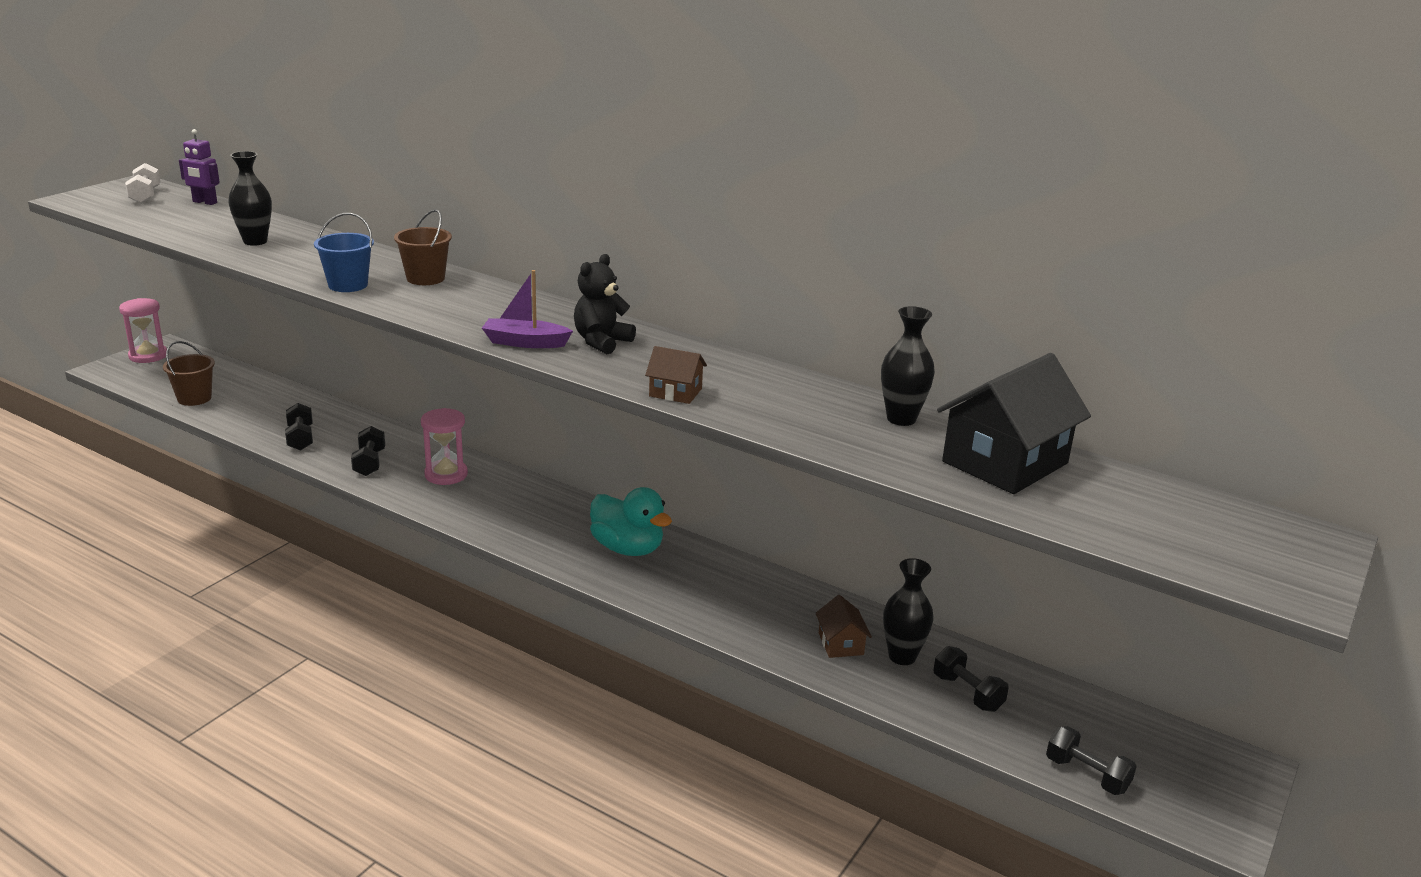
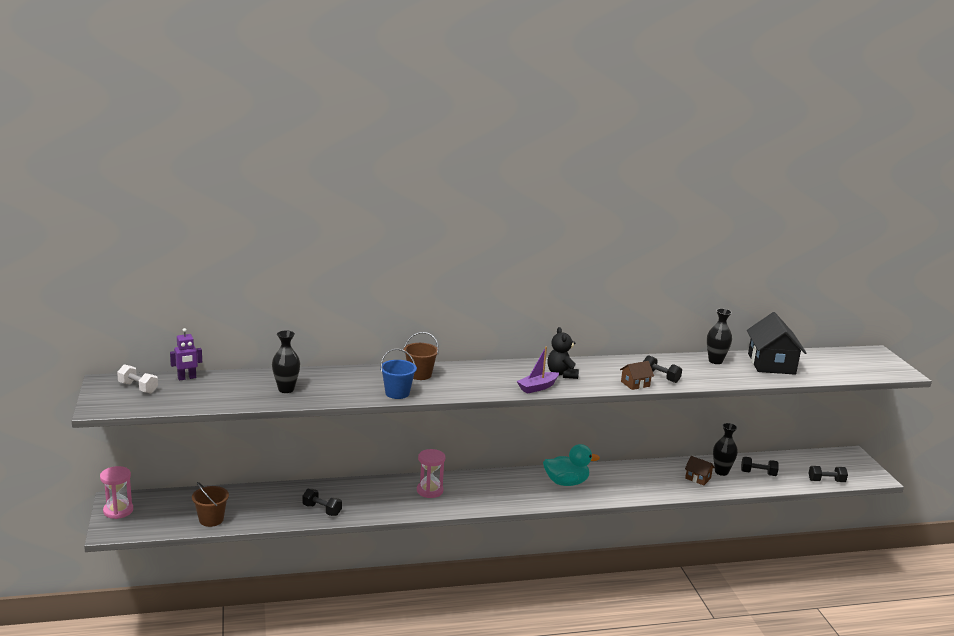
camera: 45 degrees left, 5 degrees down
(369, 463) = (383, 504): black dumbbell -> black dumbbell (660, 377)

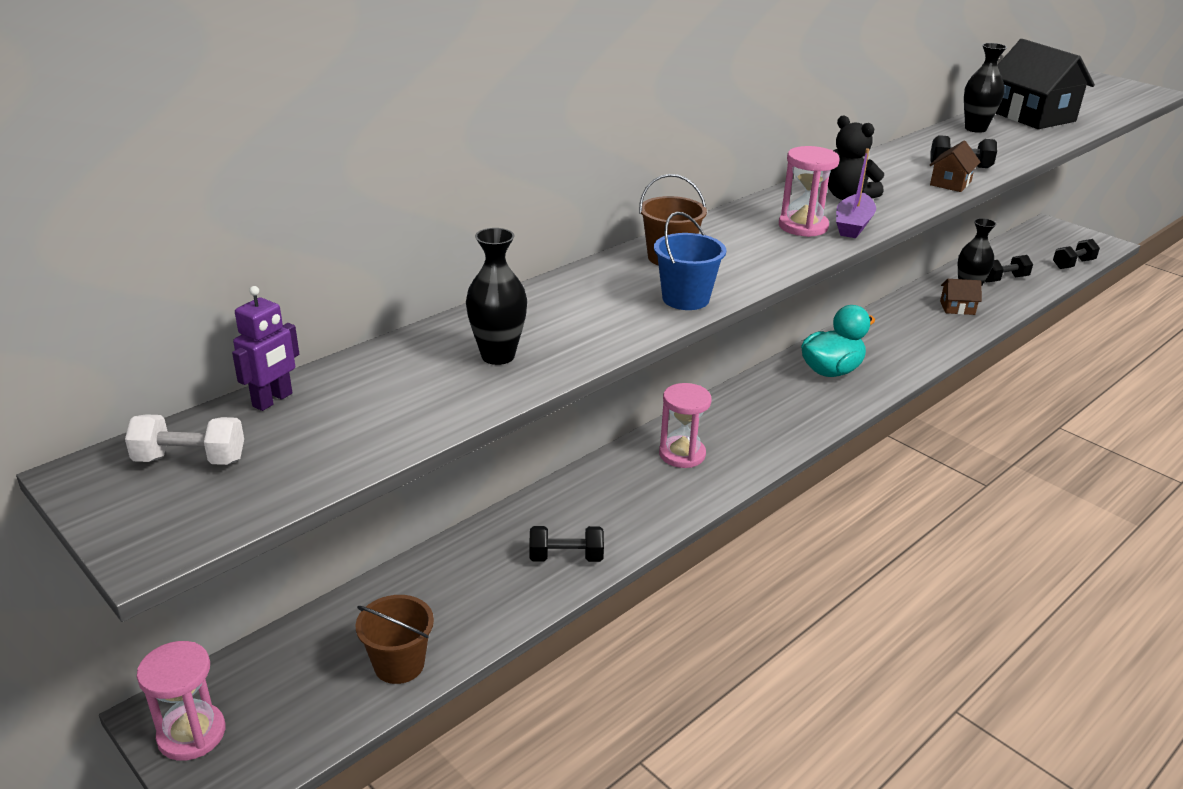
camera: 30 degrees left, 10 degrees up
(510, 380) = (803, 226): none -> pink hourglass

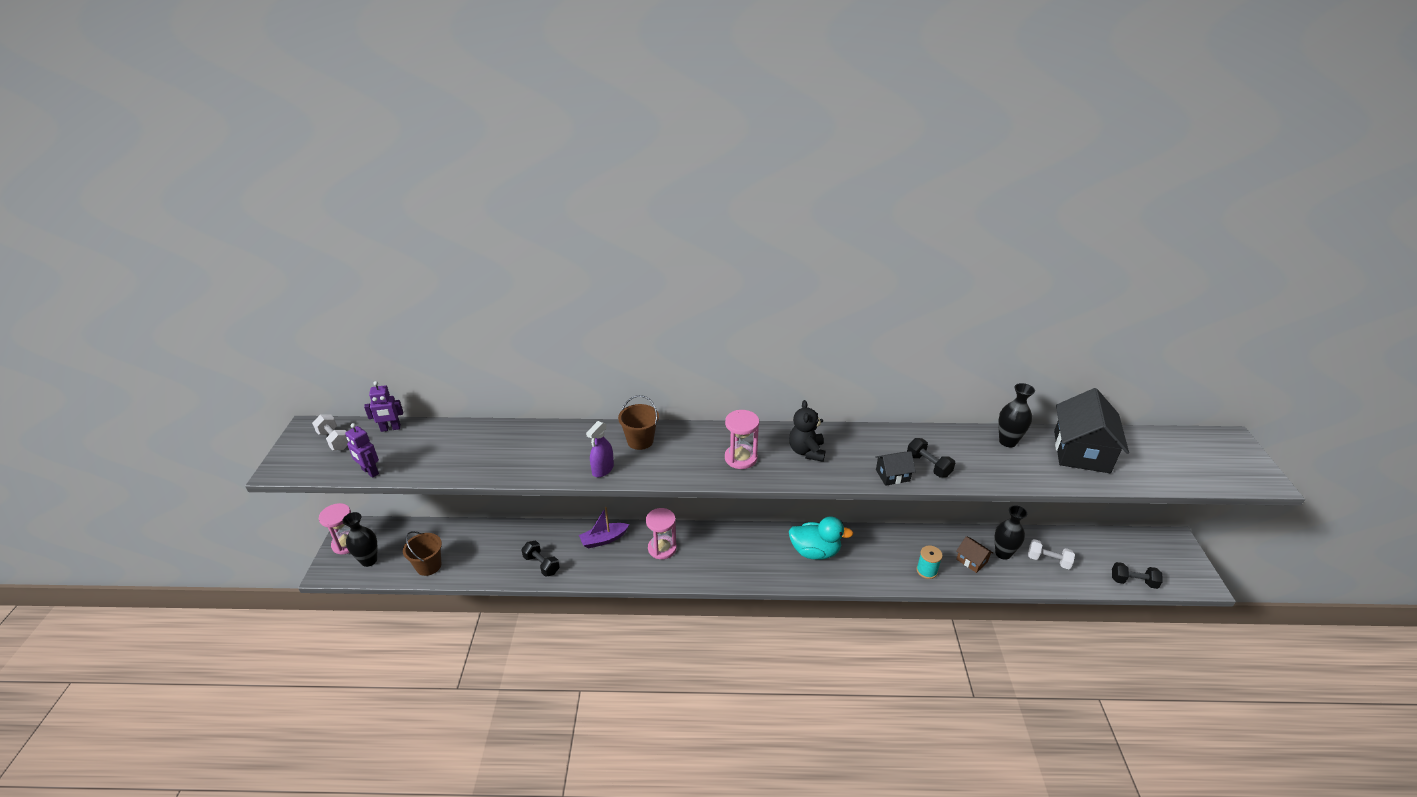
camera: 45 degrees right, 5 degrees up
(351, 459) = (370, 472): none -> purple robot
(498, 356) = (484, 454): black vase -> black vase (369, 560)
(685, 299) = (602, 469): blue bucket -> purple spray bottle
(853, 225) = (769, 472): purple boat -> purple boat (604, 539)
(940, 333) = (926, 571): none -> turquoise spool
(950, 183) = (892, 475): brown house -> black house
(1003, 279) = (1048, 560): black dumbbell -> white dumbbell

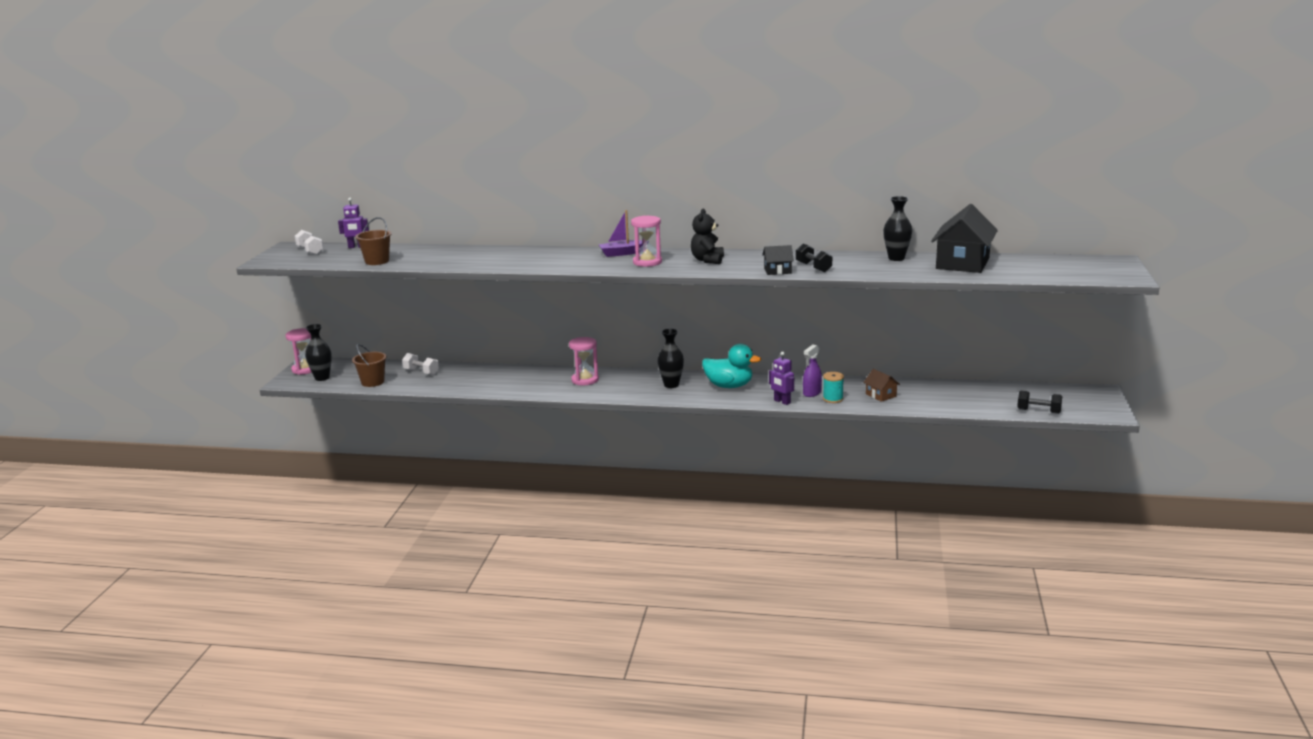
camera: 10 degrees right, 15 degrees down
(370, 472) = (335, 263): purple robot -> purple robot (782, 402)
(541, 564) = (472, 384): black dumbbell -> none
(602, 469) = (526, 265): purple spray bottle -> purple spray bottle (811, 393)
(604, 539) = (533, 374): purple boat -> purple boat (622, 253)
(640, 441) = (564, 254): brown bucket -> brown bucket (377, 261)
(1003, 553) = (914, 392): black vase -> black vase (671, 385)
(1048, 560) = (958, 397): white dumbbell -> white dumbbell (421, 372)

